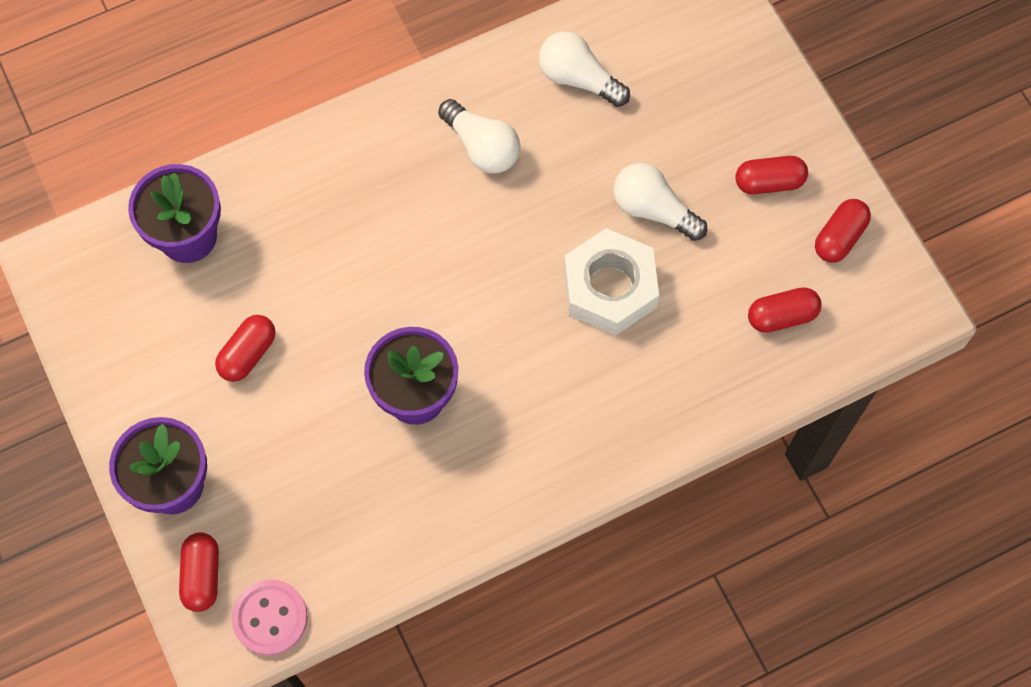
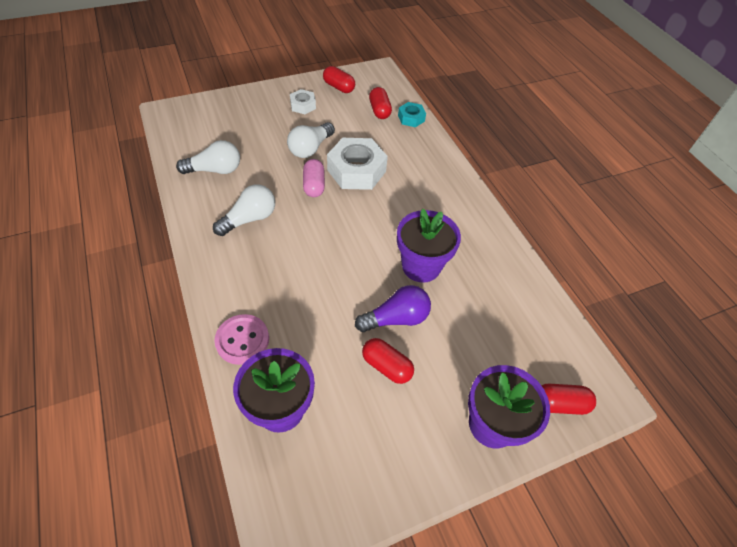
camera: 90 degrees left, 15 degrees down
(270, 618) = (581, 359): pink button -> pink button (242, 340)
(321, 363) = (396, 318): none -> purple light bulb
(565, 226) = (314, 185): none -> pink capsule
(578, 79) = (215, 170): white light bulb -> white light bulb turned 135 degrees counterclockwise
(769, 182) = (303, 105): red capsule -> white nut
(770, 374) = (411, 118): none -> turquoise nut

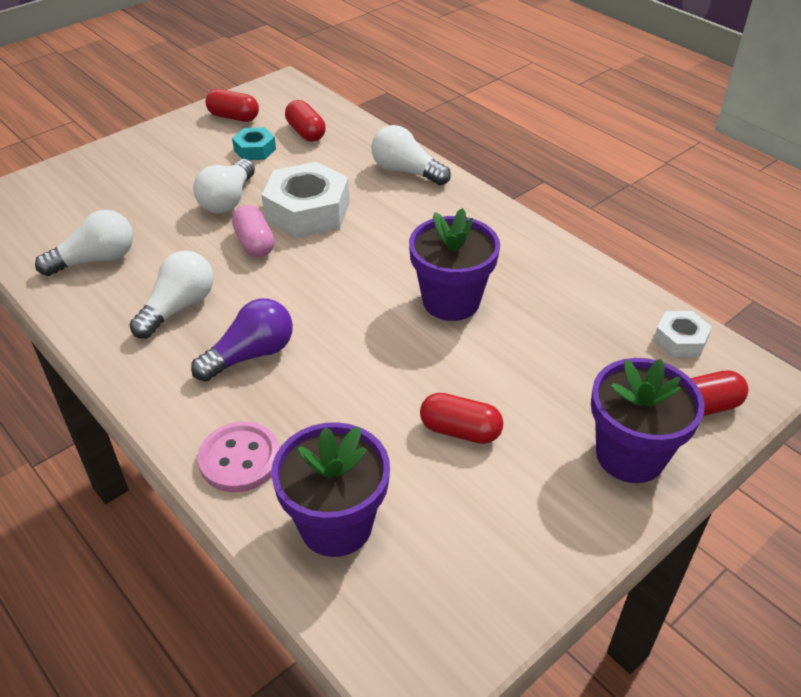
camera: 15 degrees left, 10 degrees down
(303, 105) = (191, 150): white nut -> white nut (680, 340)
(396, 318) = (446, 371): purple light bulb -> purple light bulb (251, 355)
(411, 118) = (354, 132): turquoise nut -> turquoise nut (255, 150)
(432, 158) = (406, 171): none -> white light bulb

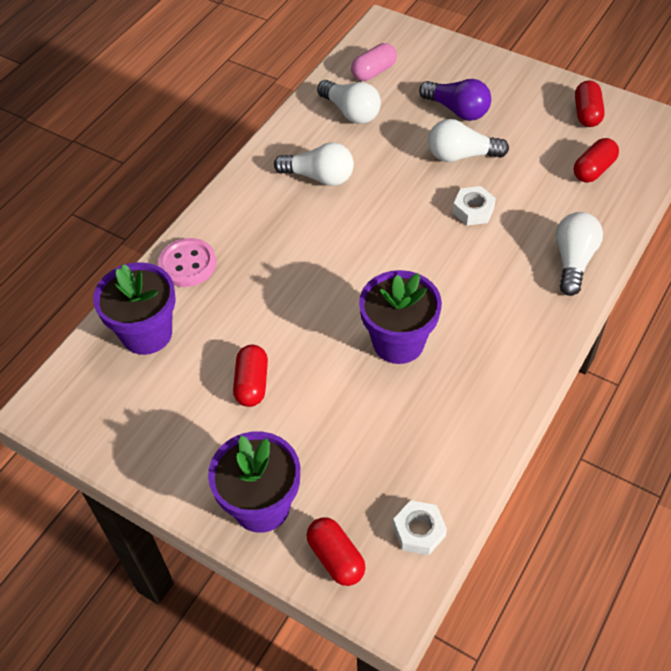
camera: 75 degrees right, 10 degrees up
(251, 355) = (286, 235): purple light bulb -> purple light bulb (457, 110)
(254, 243) = (413, 192): pink capsule -> pink capsule (374, 72)
(255, 150) = (544, 146): turquoise nut -> none
(307, 211) = (473, 210): white nut -> white nut, size x0.52

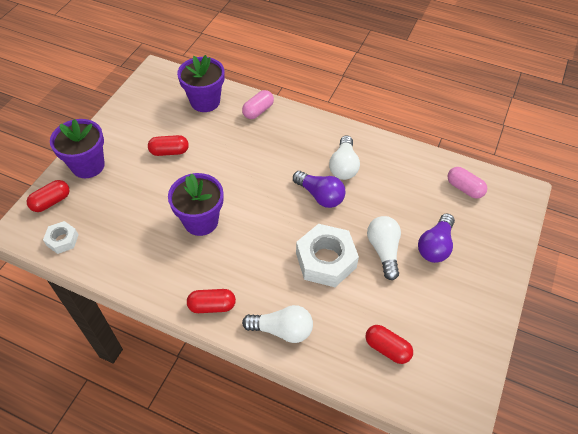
camera: 80 degrees right, 0 degrees up
(187, 264) = (258, 111): pink button -> pink capsule
(351, 112) = (414, 178): white light bulb -> none
(368, 206) = (320, 196): none -> purple light bulb
(473, 210) = (326, 260): white nut -> white nut, size x1.91
(587, 113) = (458, 345): red capsule -> red capsule (212, 306)

